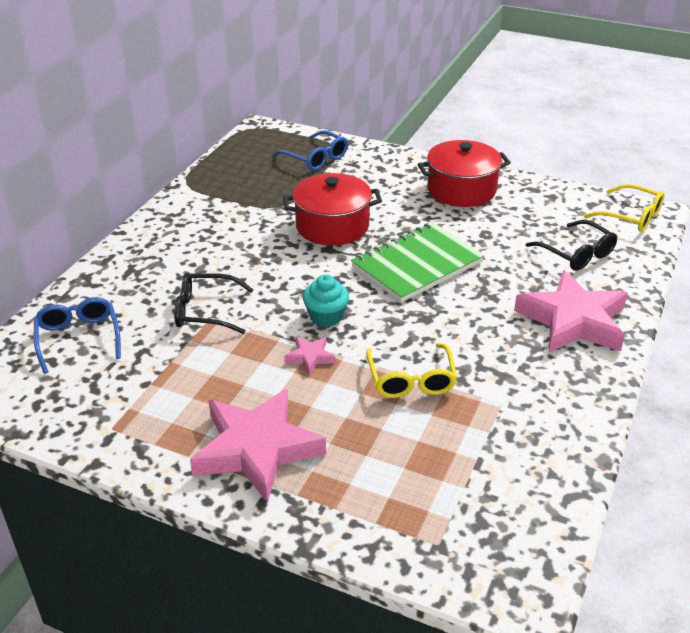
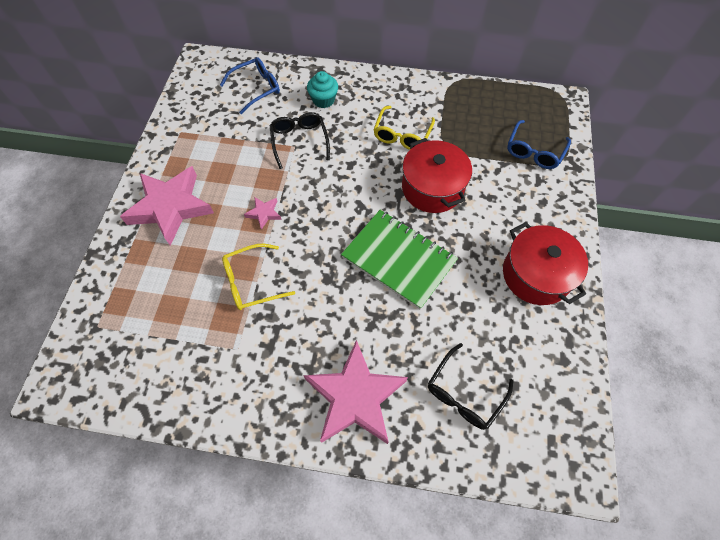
camera: 75 degrees right, 25 degrees up
(326, 316) = (312, 212): turquoise cupcake -> turquoise cupcake (323, 100)
(630, 216) = (559, 447): yellow glasses -> yellow glasses (402, 134)

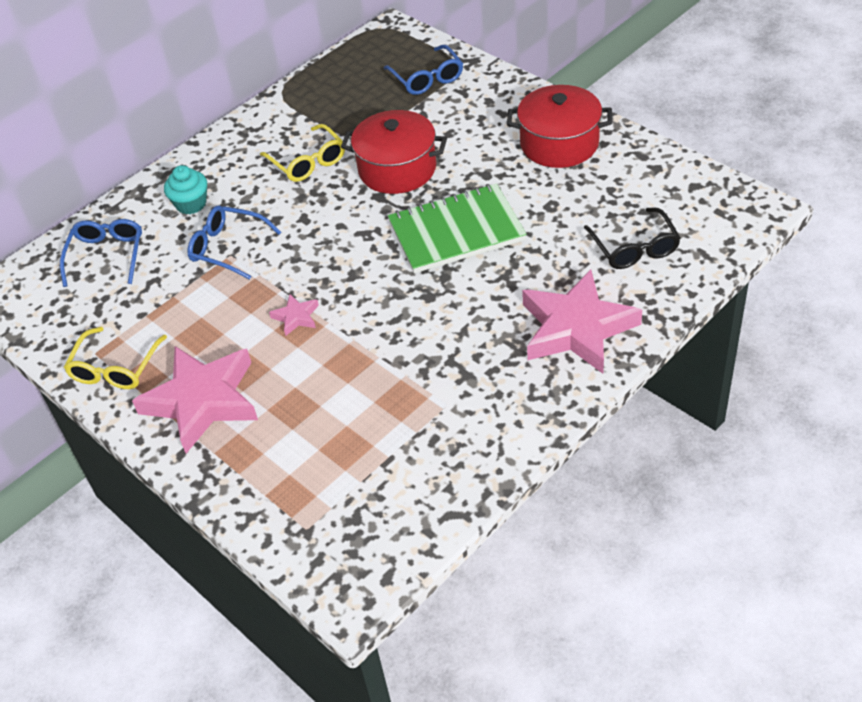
camera: 50 degrees left, 15 degrees down
(252, 282) = (376, 361): yellow glasses -> yellow glasses (115, 368)
(299, 141) = (228, 248): black glasses -> blue glasses

